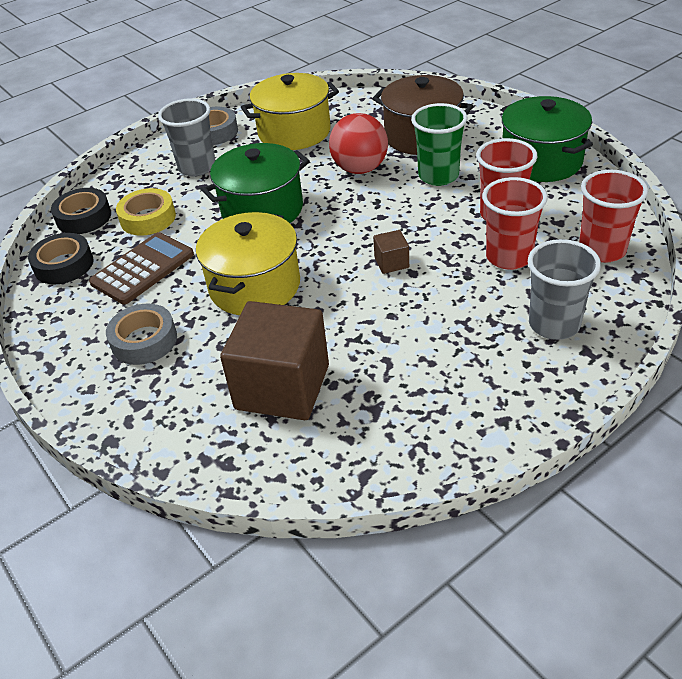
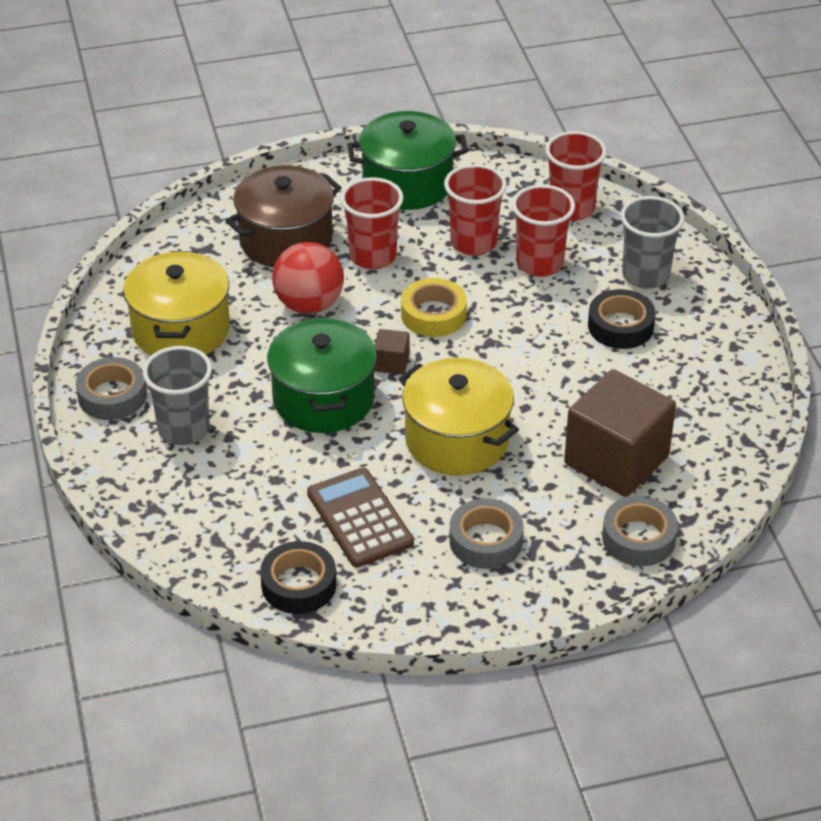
camera: 70 degrees left, 0 degrees up
(84, 217) = (209, 551): black tape -> black tape (620, 326)
(148, 218) = (261, 495): yellow tape -> yellow tape (433, 314)
(185, 435) = (638, 538): none -> grey tape
(391, 262) = (491, 337): brown cube -> brown cube (391, 363)
(438, 176) = (372, 256): green cup -> red cup

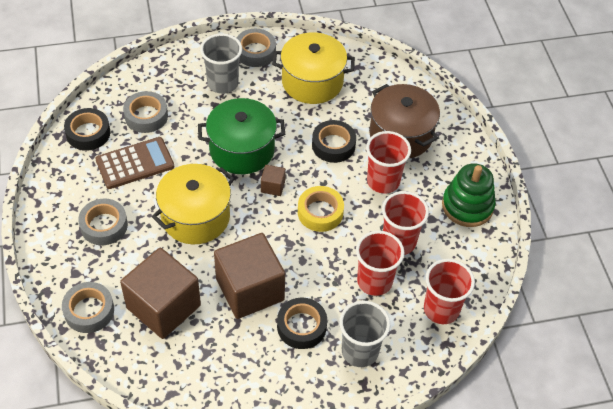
camera: 90 degrees right, 10 degrees up
(258, 515) = (146, 116): none -> grey tape
(309, 304) = (333, 145): red ball -> black tape
(407, 183) = (467, 206): green pot -> green stacking toy
(572, 376) = (250, 289): none -> brown cube

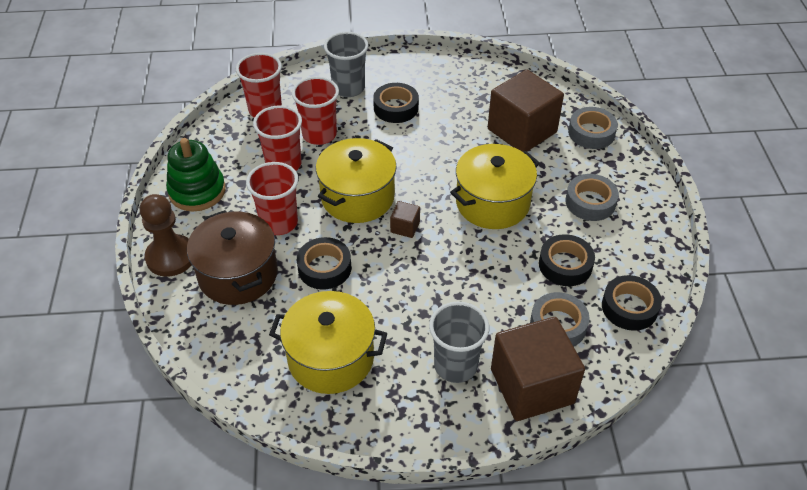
camera: 170 degrees left, 5 degrees down
(135, 163) = (565, 265): brown calculator -> black tape
(242, 150) = (436, 271): green pot -> none
(250, 289) = (440, 137): brown cube -> brown cube (532, 386)
(255, 52) = (404, 416): grey tape -> none
(320, 212) = (357, 197): yellow tape -> yellow pot
(460, 144) = (171, 257): none -> brown pawn

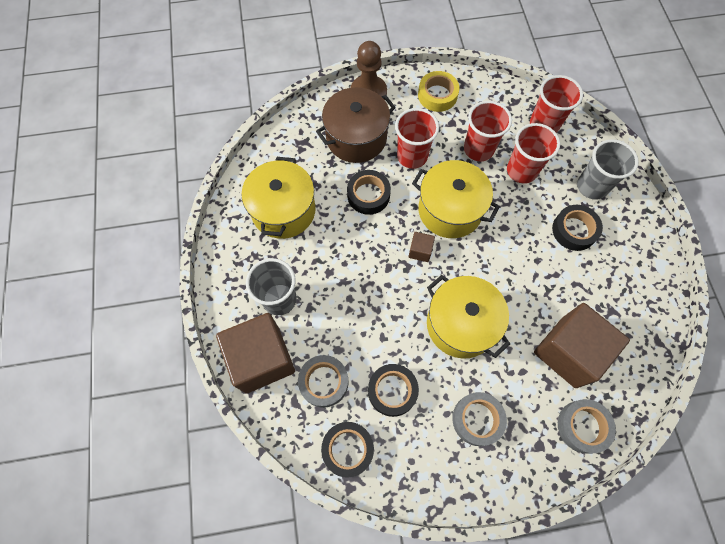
camera: 85 degrees right, 20 degrees up
(197, 191) = (437, 95): green stacking toy -> yellow tape

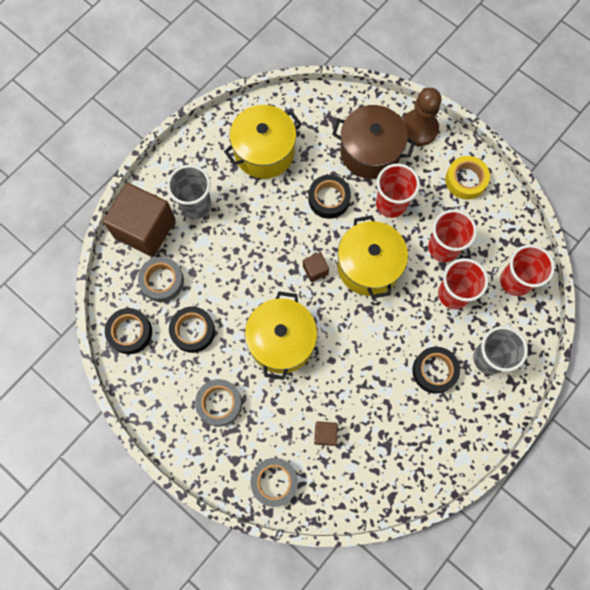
camera: 50 degrees right, 5 degrees up
(569, 352) = (325, 434): brown cube -> brown cube, size x0.42

